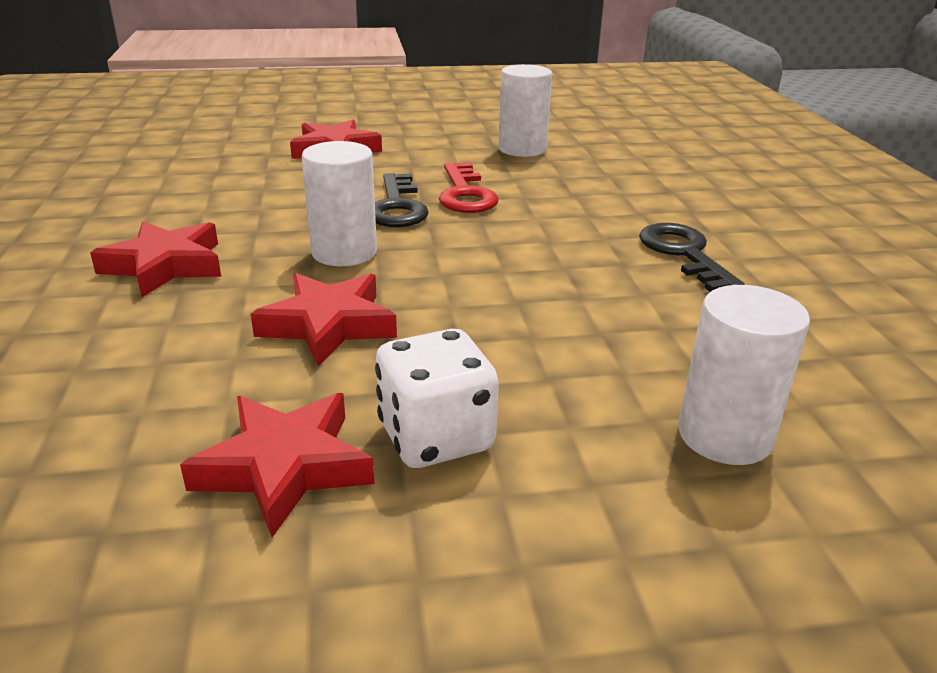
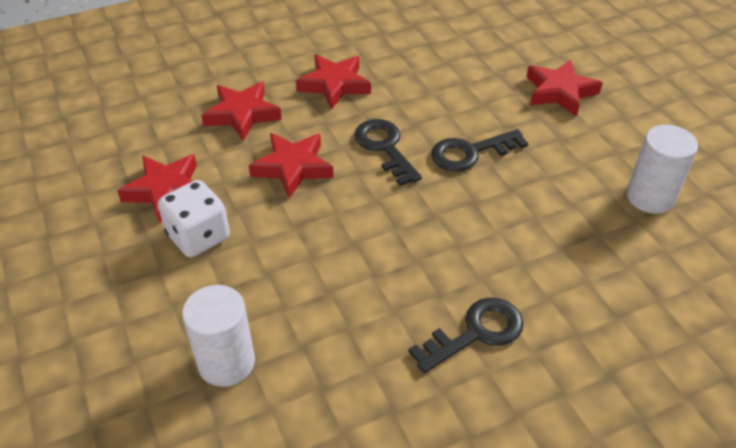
camera: 75 degrees right, 15 degrees up
(144, 355) = (242, 114): none -> red star
(344, 252) = (385, 148): white cylinder -> black key
(465, 194) = (518, 182): red key -> none

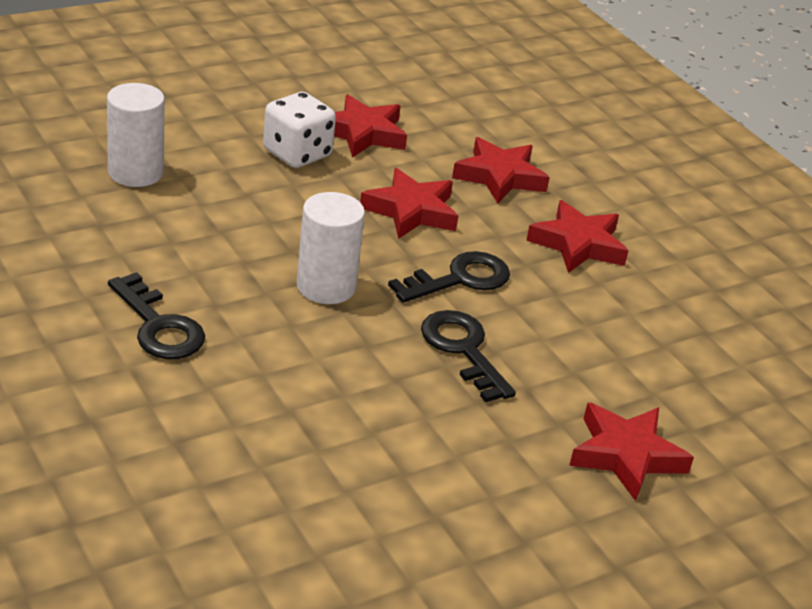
camera: 80 degrees right, 10 degrees down
(650, 197) = (395, 514): white cylinder -> white cylinder (326, 287)

